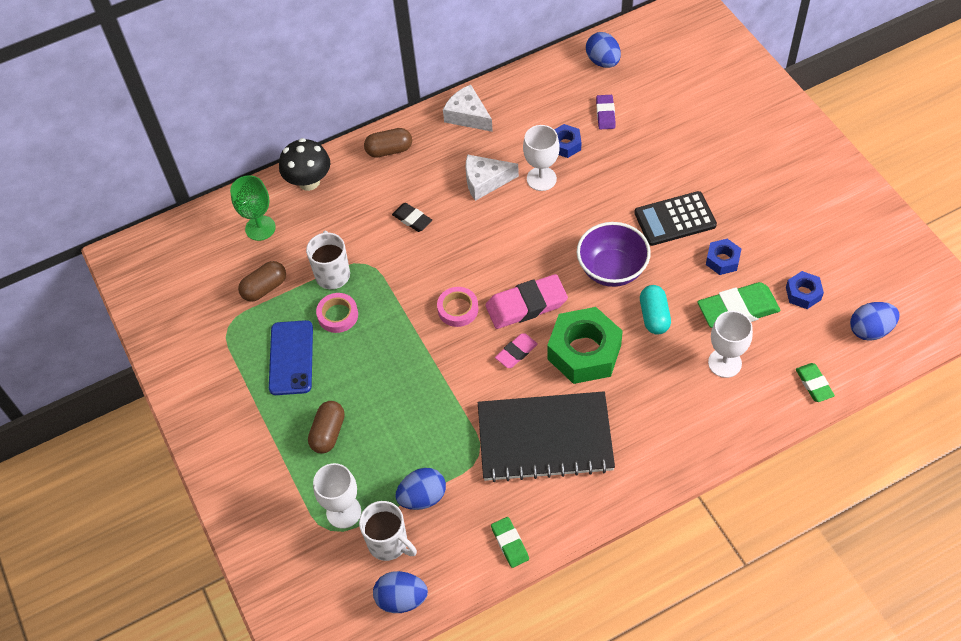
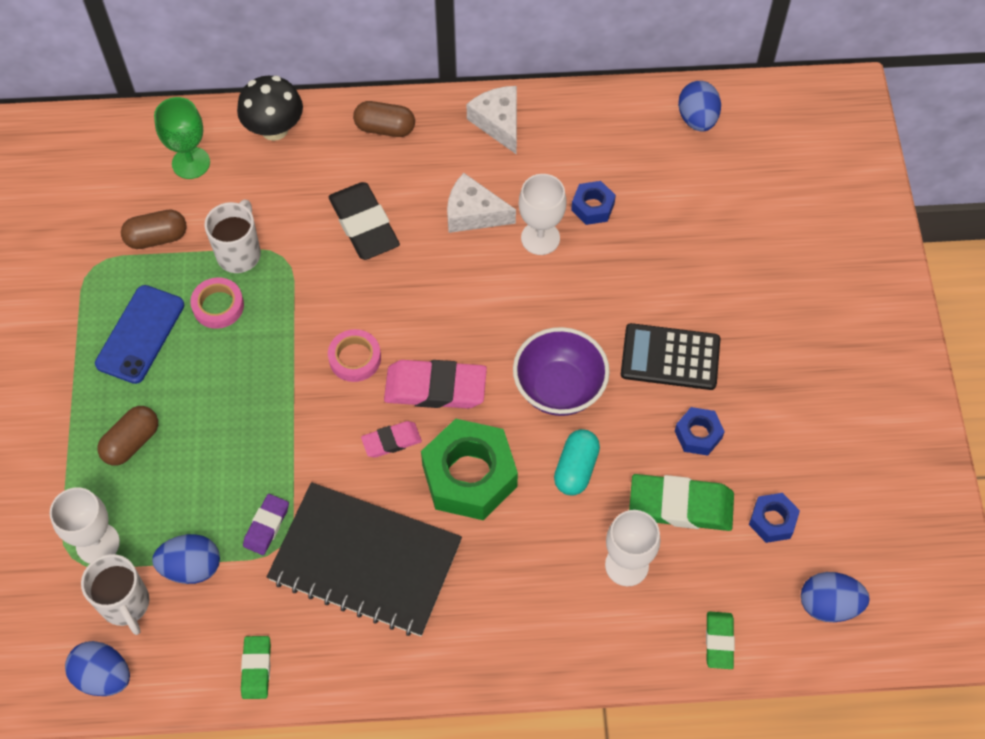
camera: 20 degrees right, 5 degrees up
(412, 219) = (364, 225): black eraser -> black eraser, size x1.80
(605, 114) = (662, 188): purple eraser -> purple eraser (266, 526)

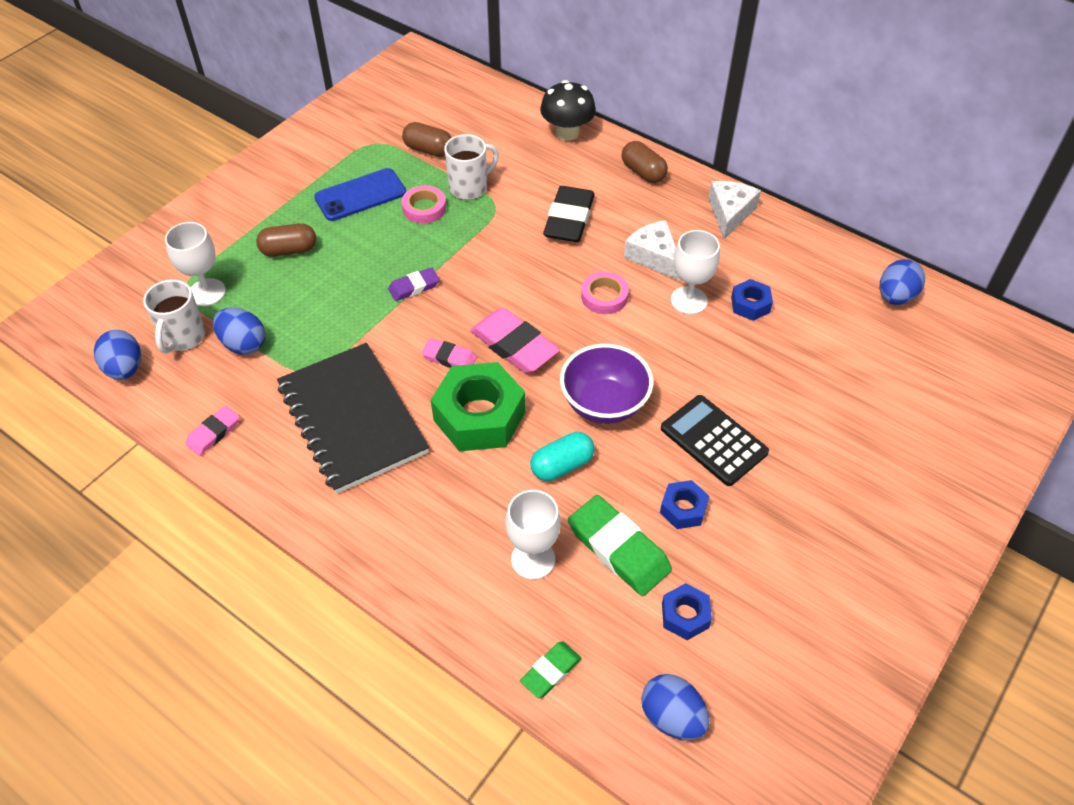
camera: 40 degrees right, 10 degrees down
(191, 163) = (493, 122): green goblet -> none
(256, 668) = (213, 433): green eraser -> pink eraser
(266, 526) = (314, 352): purple eraser -> purple eraser (414, 287)
(355, 358) = (478, 292): pink tape -> pink tape (604, 297)

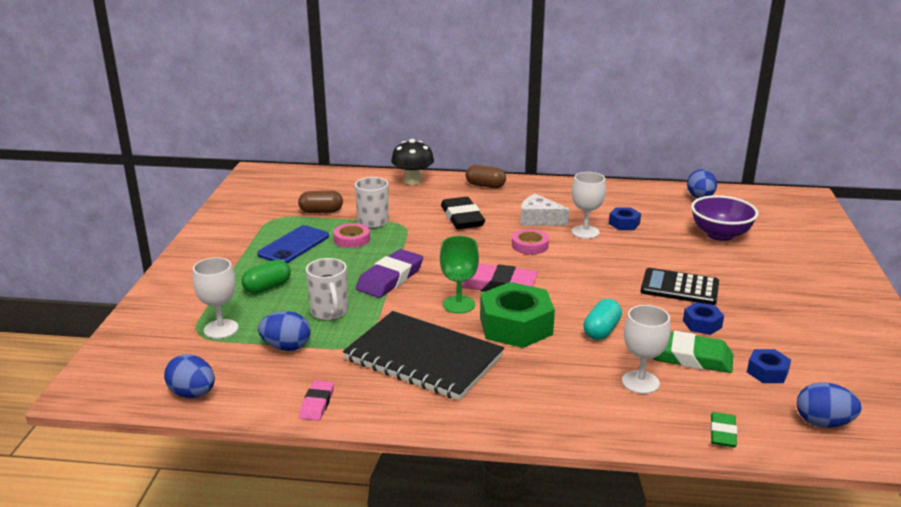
camera: 30 degrees left, 25 degrees down
(183, 337) = (228, 360): white mug -> white mug (329, 312)
(289, 250) = (267, 287): brown capsule -> green capsule
(414, 287) = (390, 278): purple eraser -> purple eraser, size x1.80
(449, 358) = (459, 304): pink eraser -> green goblet
(604, 404) = (592, 293): purple bowl -> purple bowl (720, 235)
(730, 213) = (562, 189): white cheese -> none

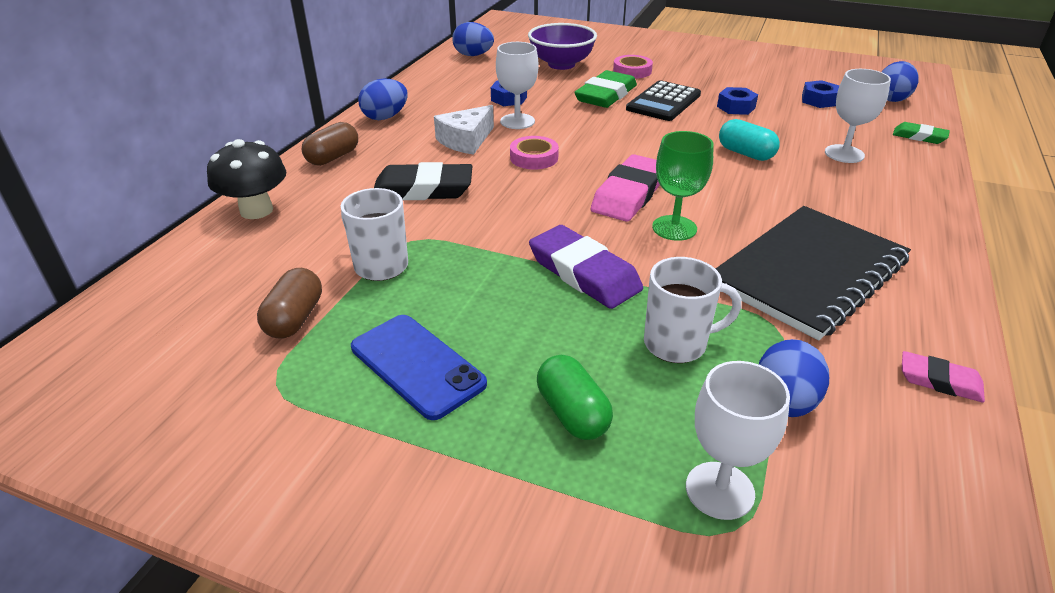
camera: 75 degrees left, 10 degrees up
(193, 394) = (950, 541): blue egg -> blue egg (385, 117)
(352, 239) = (432, 295): pink tape -> pink tape (632, 71)
(516, 326) = (732, 198): green nut -> none
(687, 356) = (795, 125): green eraser -> green eraser (606, 95)

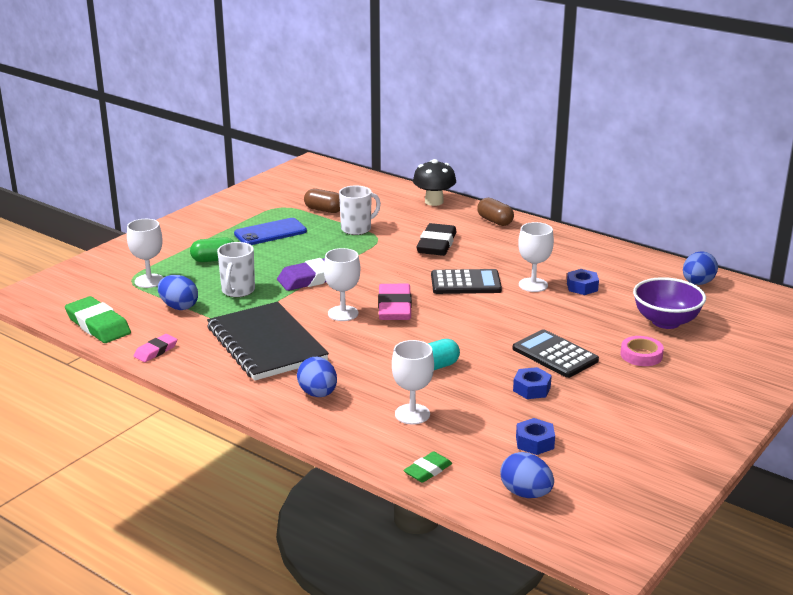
camera: 105 degrees right, 10 degrees down
(385, 117) = (557, 239): blue egg -> blue egg (318, 394)
(466, 140) = (504, 263): white cheese -> none
(534, 157) = (465, 283): pink tape -> black calculator
(606, 95) = (579, 330): green eraser -> green eraser (98, 325)
(629, 194) = (394, 307): pink eraser -> pink eraser turned 45 degrees clockwise
(674, 228) = (343, 313): green goblet -> white goblet

